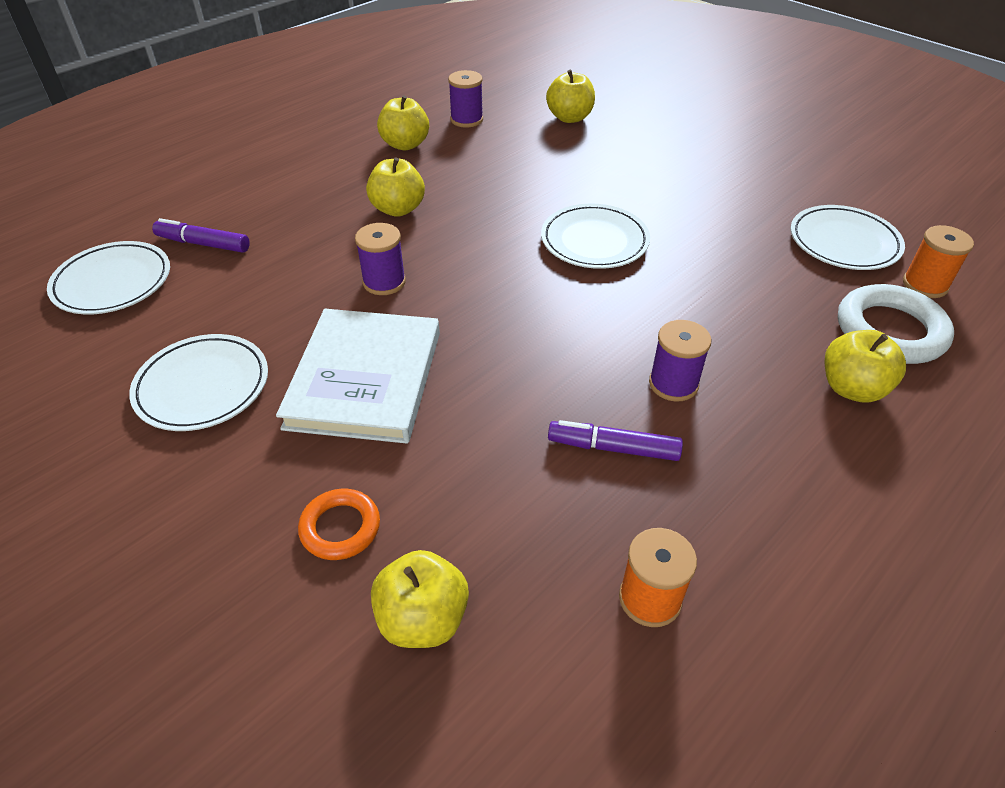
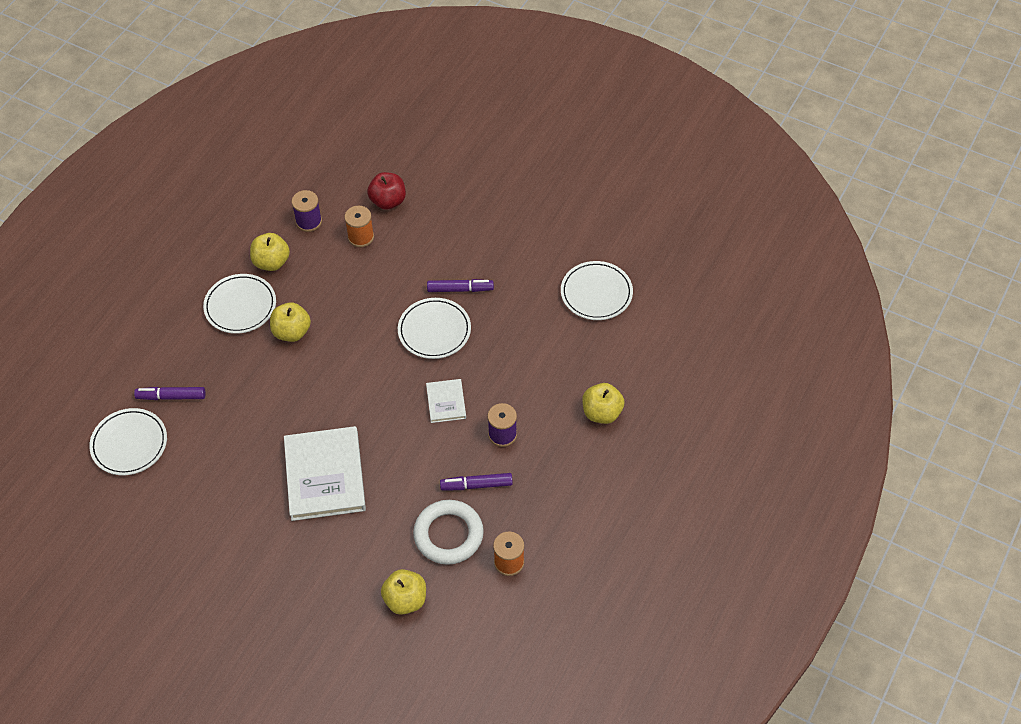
camera: 15 degrees left, 10 degrees up
(202, 386) = (232, 504): white plate -> white plate (240, 306)
(340, 528) = (348, 567): orange ring -> none
(384, 282) = (307, 400): purple spool -> none
(569, 118) = (388, 201): yellow apple -> red apple
(589, 324) = (446, 402): none -> white book
(642, 206) = (460, 289): none -> purple marker
(890, 331) = (624, 364): white ring -> white ring (448, 535)
(925, 285) = (646, 320): orange spool -> orange spool (361, 237)

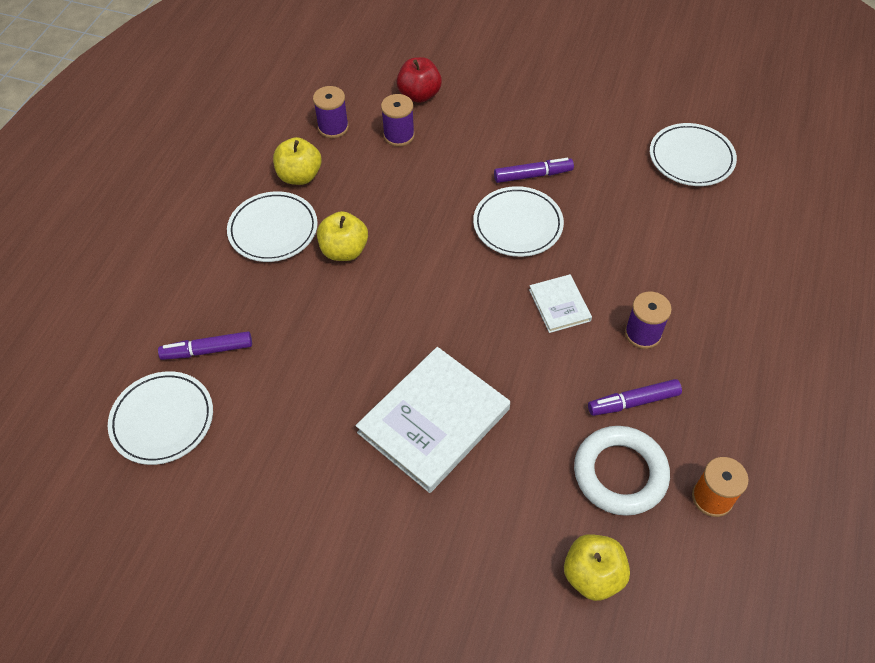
camera: 10 degrees left, 0 degrees up
(325, 476) = (434, 421): white book -> white book turned 60 degrees clockwise
(361, 237) = (399, 135): orange spool -> purple spool
(602, 413) = (753, 289): yellow apple -> none

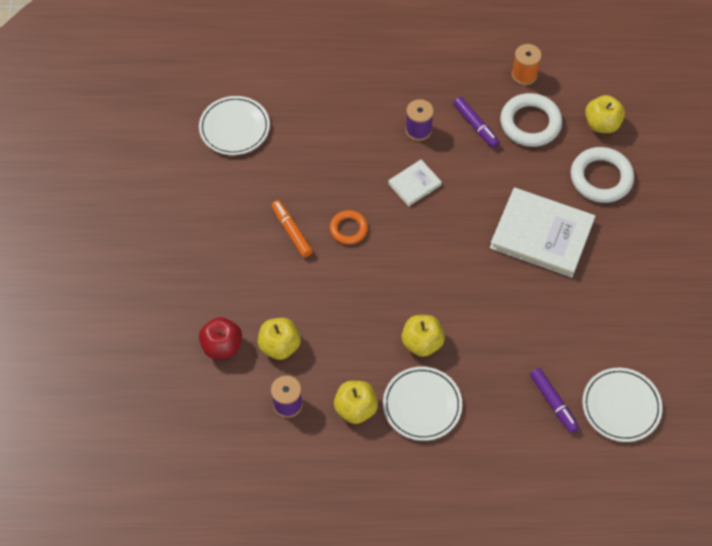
camera: 110 degrees left, 5 degrees up
(399, 135) = (279, 346): purple spool -> yellow apple
(497, 533) = (601, 178): none -> white ring
(517, 225) = (348, 229): white plate -> orange ring
(533, 175) = (291, 231): purple marker -> orange marker

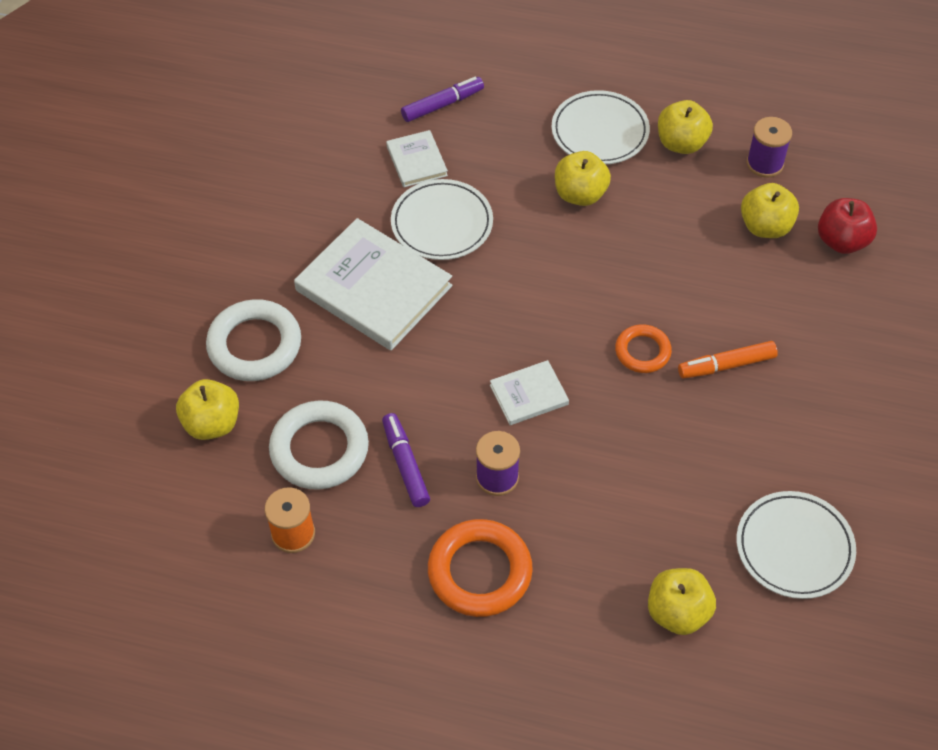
camera: 165 degrees left, 5 degrees down
(291, 231) = (726, 365): orange marker -> orange marker turned 90 degrees clockwise
(296, 80) = (677, 612): none -> yellow apple
(411, 77) = (480, 572): none -> orange ring
(553, 344) = (416, 161): none -> white book
(553, 403) = (442, 104): purple marker -> purple marker turned 75 degrees clockwise
(621, 406) = (365, 86): white plate -> white plate (442, 223)

